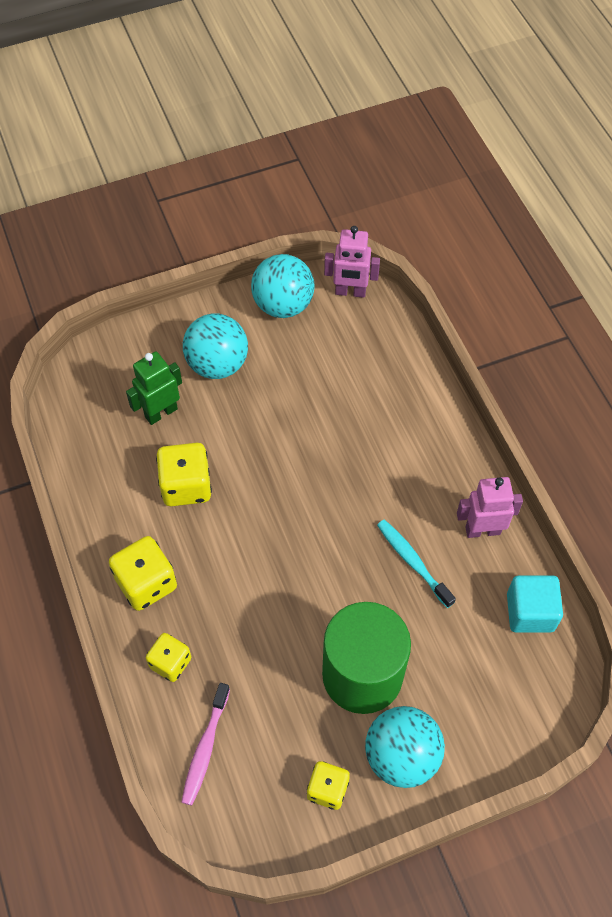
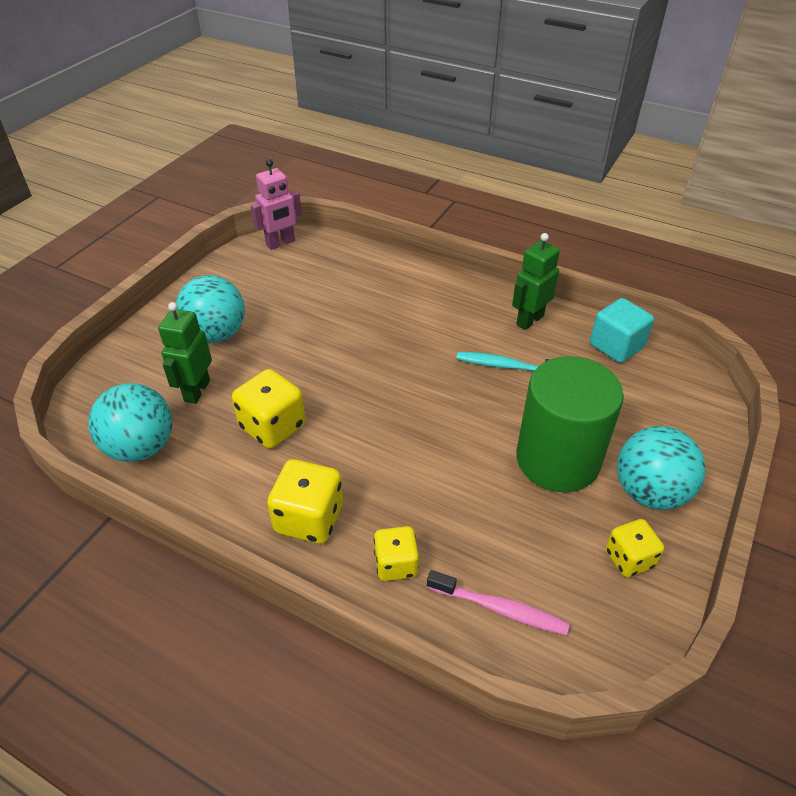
camera: 40 degrees left, 15 degrees down
(205, 748) = (500, 608): pink toothbrush -> pink toothbrush turned 45 degrees counterclockwise
(283, 305) = (235, 274): turquoise ball -> turquoise ball (141, 447)
(482, 530) = (529, 320): pink robot -> green robot

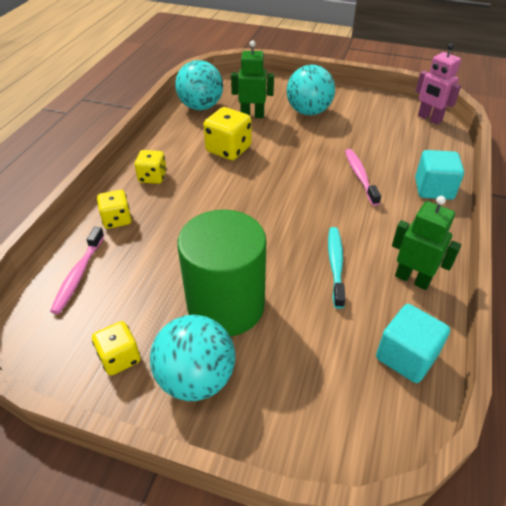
camera: 80 degrees right, 0 degrees up
(309, 519) = (152, 177): yellow dice -> yellow dice, size x0.65
(370, 319) = (360, 176): none -> pink toothbrush
(406, 274) = (433, 189): none -> turquoise cube

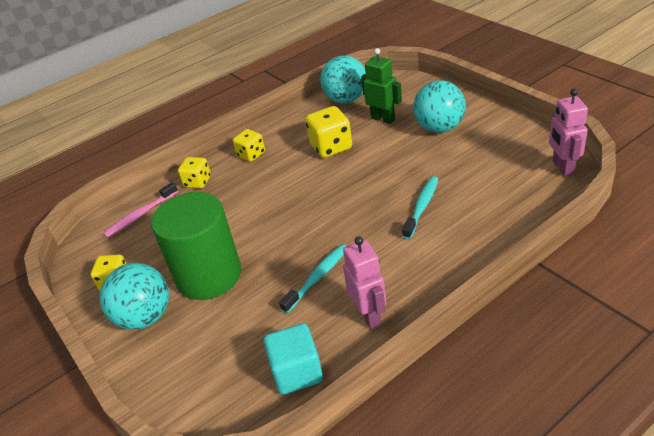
camera: 40 degrees right, 5 degrees down
(360, 176) = (422, 207): pink toothbrush -> turquoise toothbrush
(412, 279) = (369, 315): green robot -> pink robot
(433, 189) = (482, 242): turquoise cube -> none

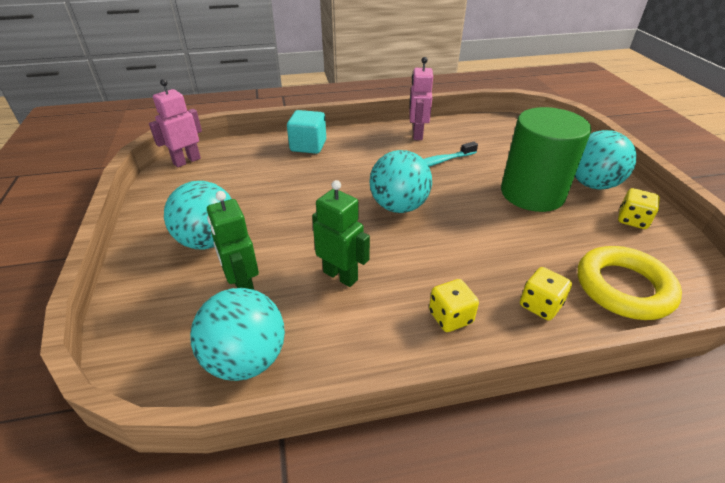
camera: 160 degrees left, 0 degrees up
(140, 215) = (623, 287): pink toothbrush -> yellow ring
(297, 372) = (477, 127): turquoise cube -> turquoise cube (308, 146)
(326, 208) = (399, 206): none -> turquoise ball
(331, 147) = (340, 275): yellow dice -> green robot
(422, 207) = (319, 176): turquoise toothbrush -> none
(562, 168) = (187, 161): pink robot -> pink robot turned 150 degrees counterclockwise

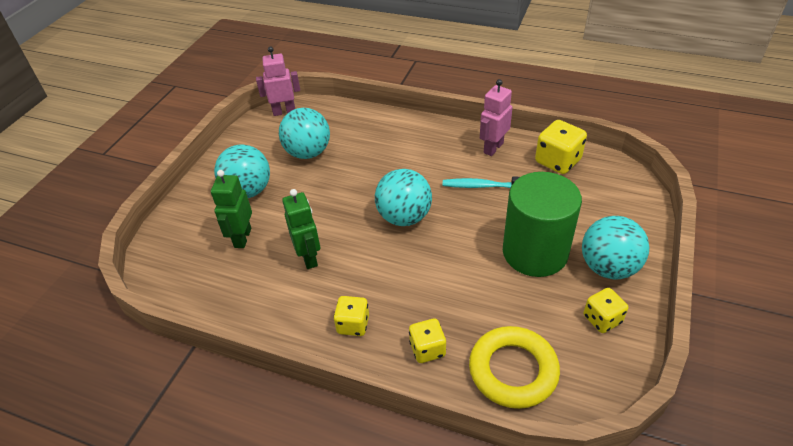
camera: 35 degrees right, 5 degrees up
(246, 359) = (207, 288): turquoise ball -> turquoise ball (308, 153)
(308, 146) = (386, 128): turquoise cube -> none
(475, 129) = (557, 161): none -> yellow dice

